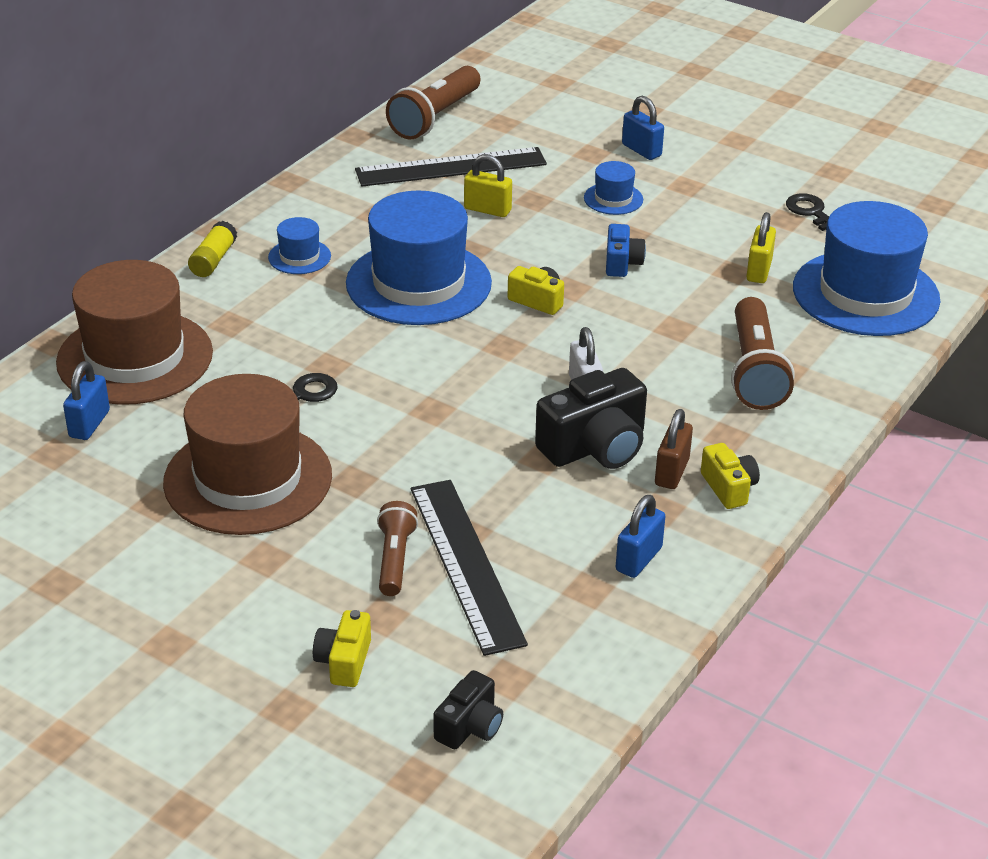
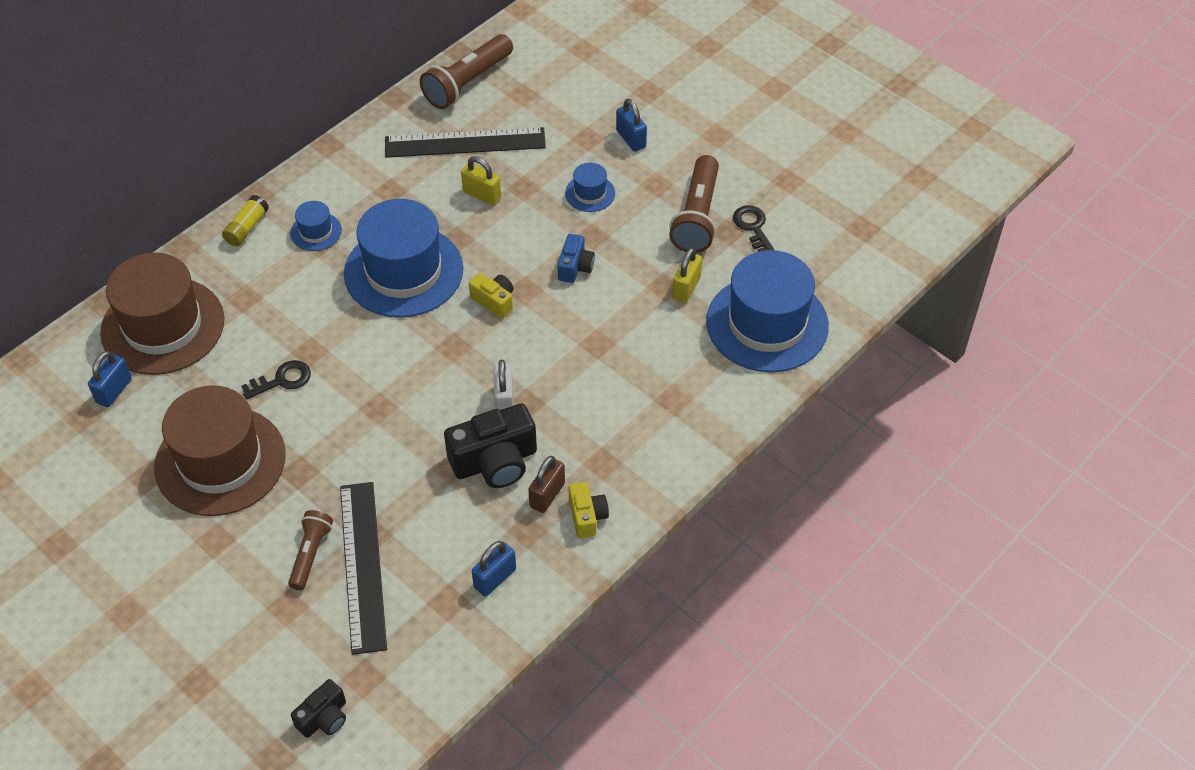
camera: 10 degrees right, 15 degrees up
(344, 661) = (248, 646): yellow camera -> none
(754, 371) = (647, 397): brown flashlight -> brown flashlight (697, 216)

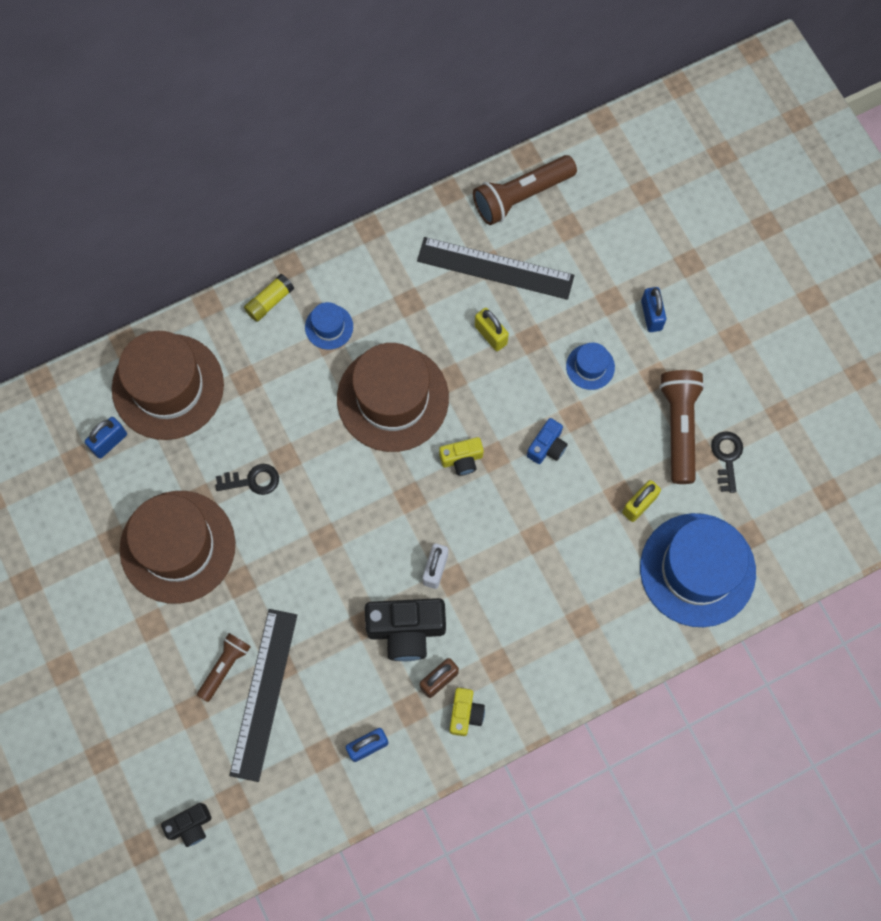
camera: 20 degrees right, 20 degrees up
(403, 271) = (392, 398): blue hat -> brown hat
(494, 301) = (462, 459): yellow camera -> yellow camera turned 105 degrees clockwise
(697, 216) = (679, 427): brown flashlight -> brown flashlight turned 150 degrees clockwise

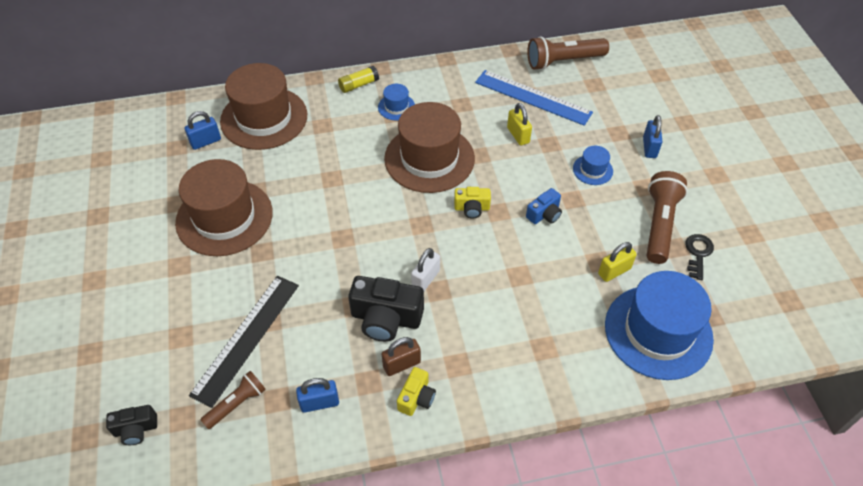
camera: 15 degrees right, 20 degrees down
(225, 667) = (223, 310): brown flashlight -> brown flashlight (237, 404)
(252, 480) = (301, 187): black key -> none
(495, 268) = (533, 97): black ruler -> blue ruler

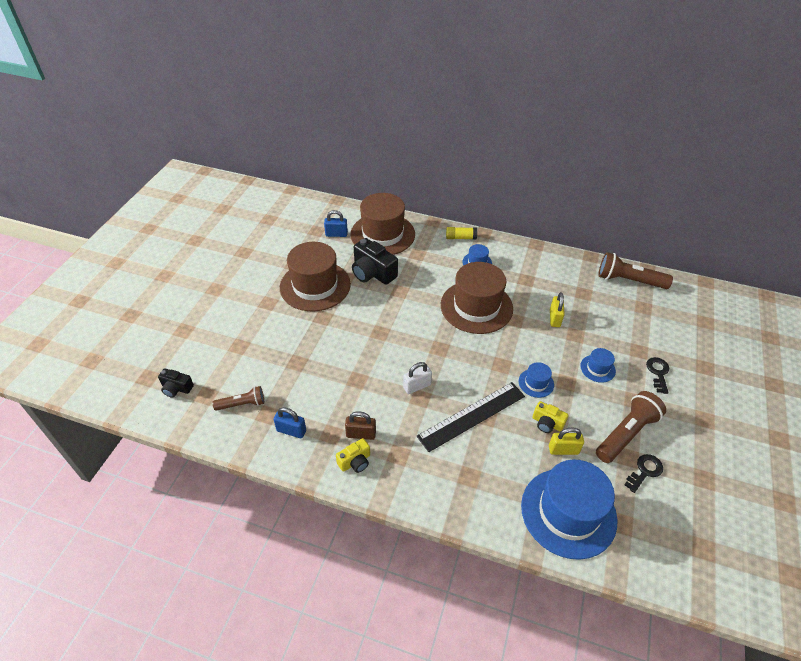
camera: 30 degrees right, 5 degrees down
(246, 338) = (276, 366): black ruler -> black ruler (472, 416)
(386, 318) = (371, 399): black camera -> black camera (372, 273)
(472, 208) = (483, 354): yellow camera -> yellow camera (547, 423)
(533, 97) = (585, 296): blue ruler -> none
(544, 214) = (536, 383): blue camera -> blue hat
(649, 147) = (658, 373): blue padlock -> black key

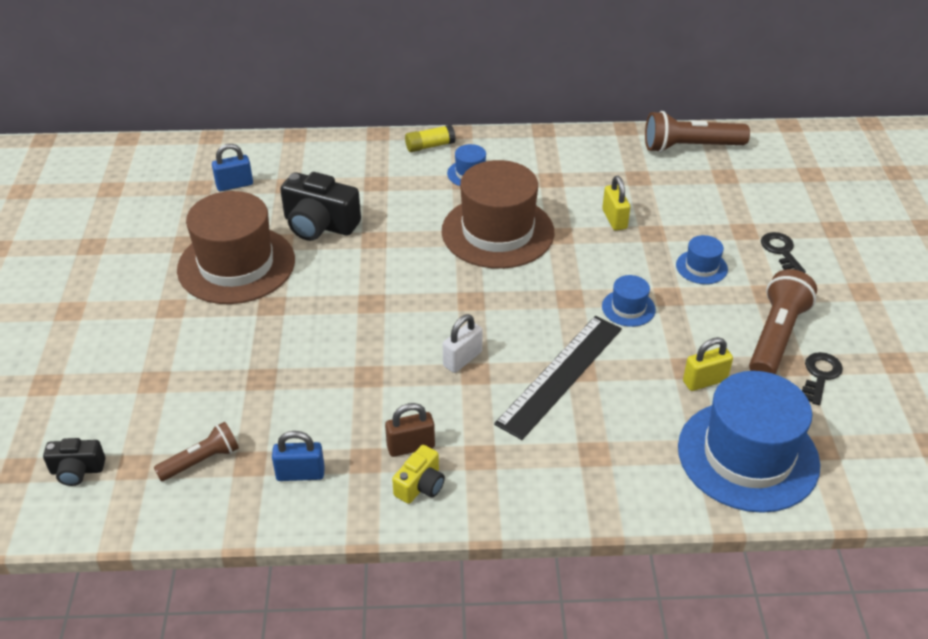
camera: 20 degrees left, 5 degrees down
(382, 234) = (308, 168): brown hat -> none
(547, 423) = (667, 354): yellow camera -> none

